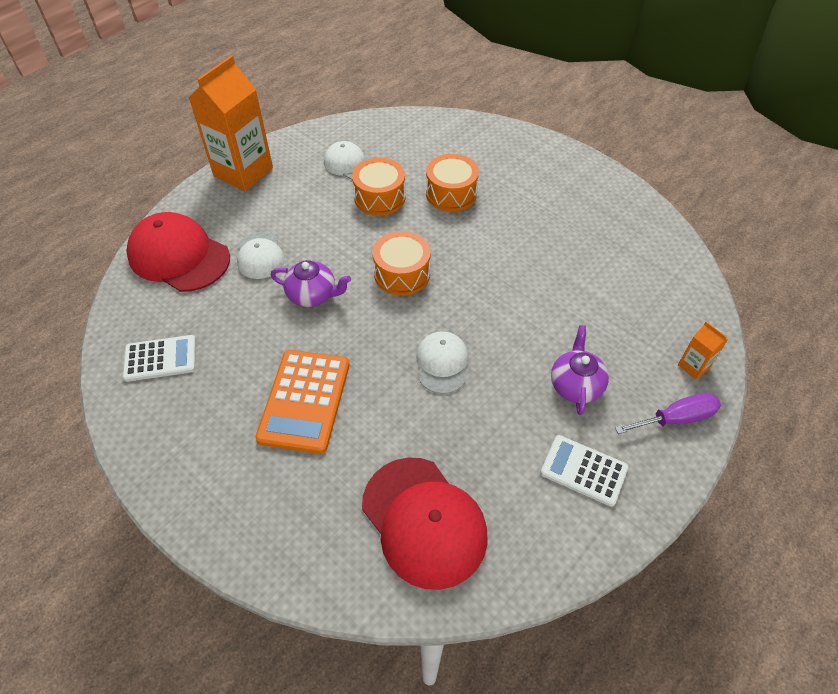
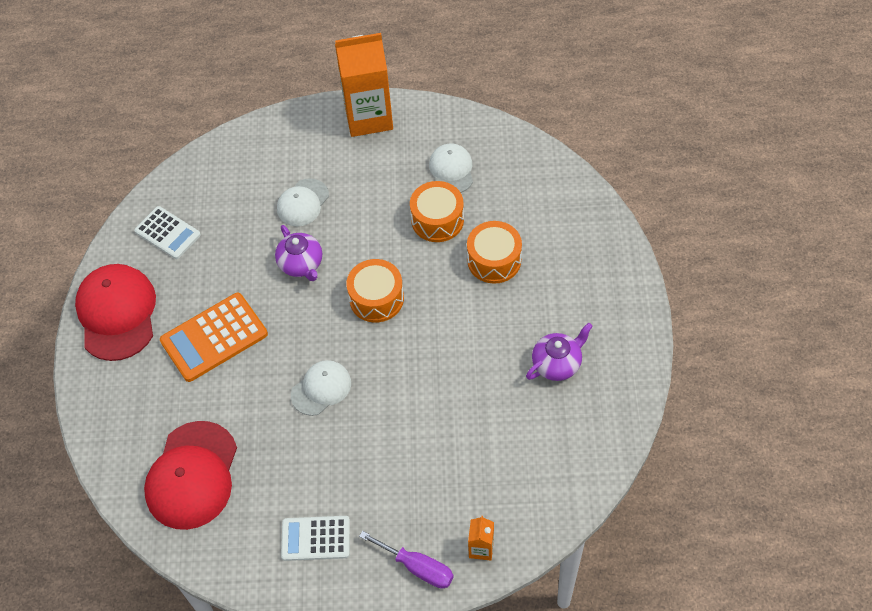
camera: 50 degrees right, 5 degrees up
(179, 256) = (253, 160): red cap -> red cap (117, 313)
(575, 385) = (384, 483): purple teapot -> purple teapot (557, 363)
(583, 470) = (316, 538): white calculator -> white calculator turned 75 degrees counterclockwise

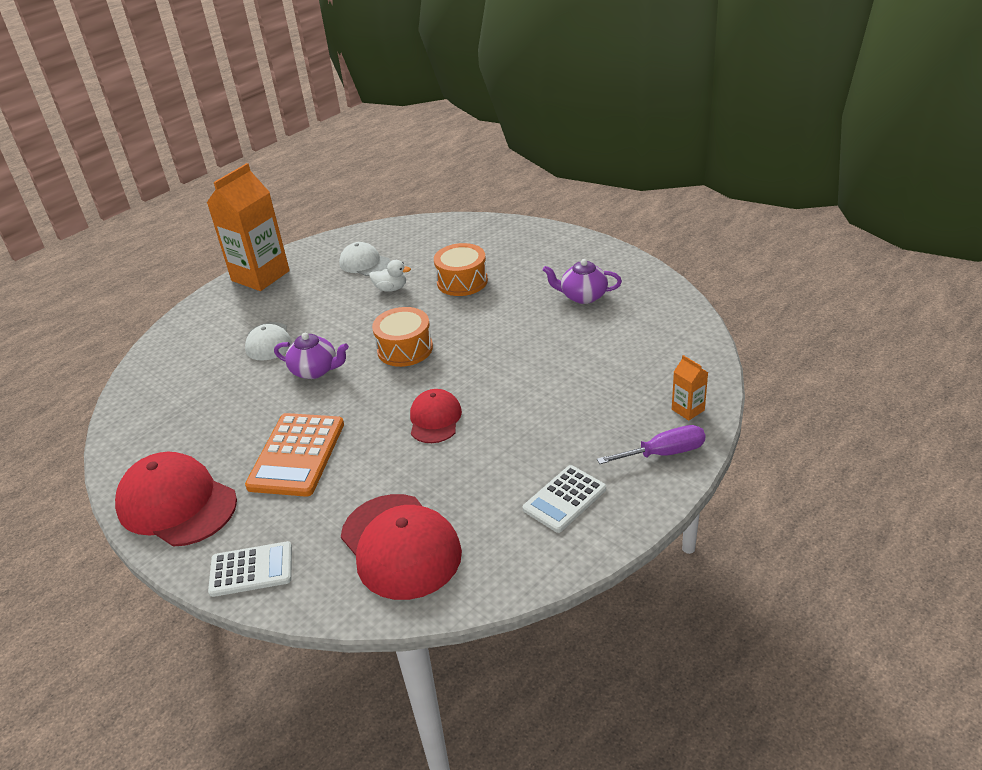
camera: 45 degrees left, 20 degrees down
(167, 233) = (163, 428): white calculator -> white calculator (251, 570)
(321, 388) = (435, 419): white cap -> red cap
(437, 220) = (391, 289): orange drum -> white duck
(557, 363) = (583, 296): purple teapot -> purple teapot turned 90 degrees counterclockwise

